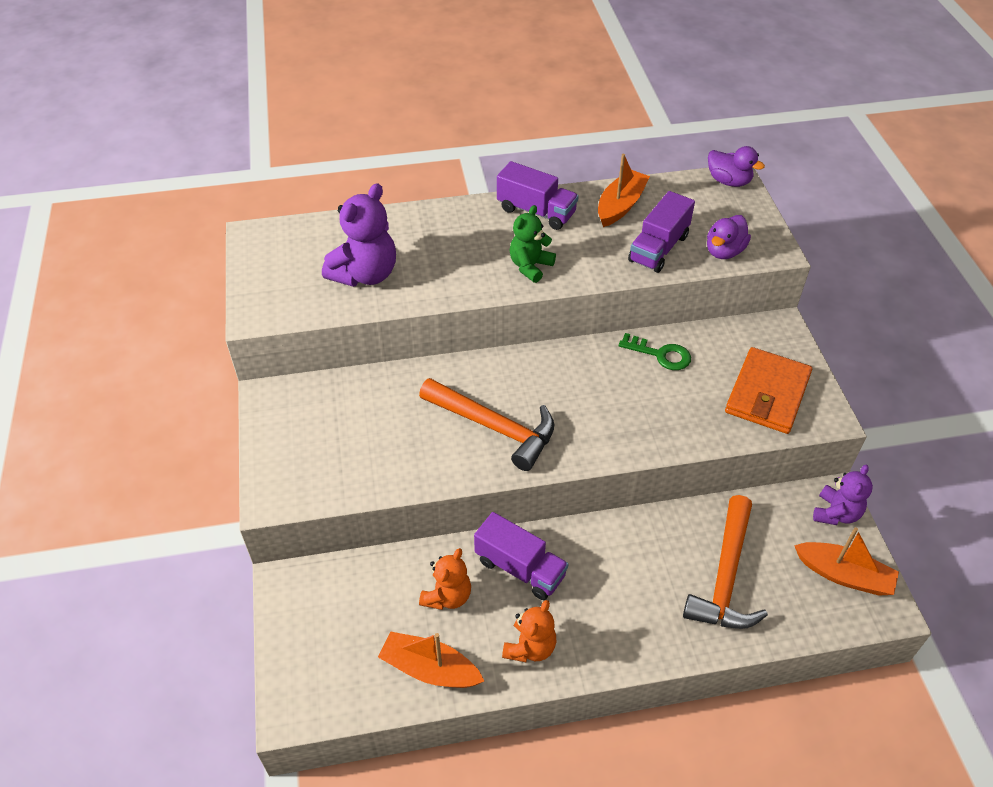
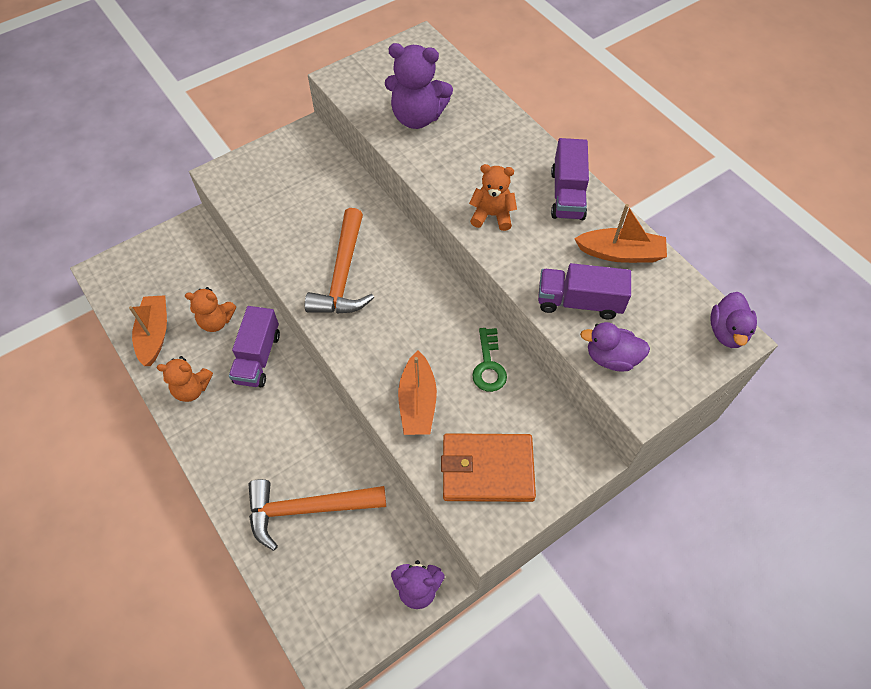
camera: 65 degrees right, 10 degrees up
(530, 266) = (492, 215): green teddy bear -> orange teddy bear
(843, 575) = (349, 611): orange boat -> orange boat (417, 402)

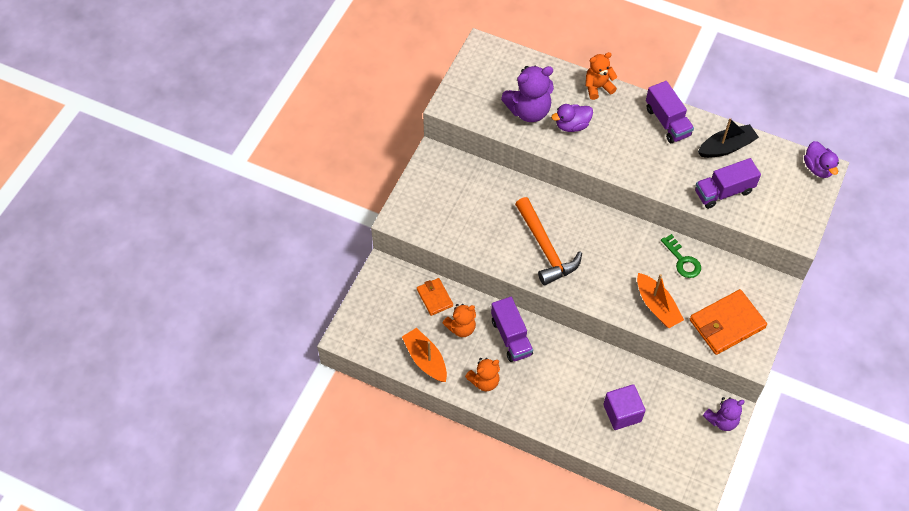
camera: 30 degrees left, 0 degrees up
(217, 278) = (434, 297): none -> orange wallet
(307, 509) = (622, 413): orange hammer -> purple cube
(492, 215) = (631, 159): orange teddy bear -> orange teddy bear (598, 87)
(611, 358) = (765, 217): purple duck -> purple duck (572, 125)
(620, 253) = (726, 147): orange boat -> black boat

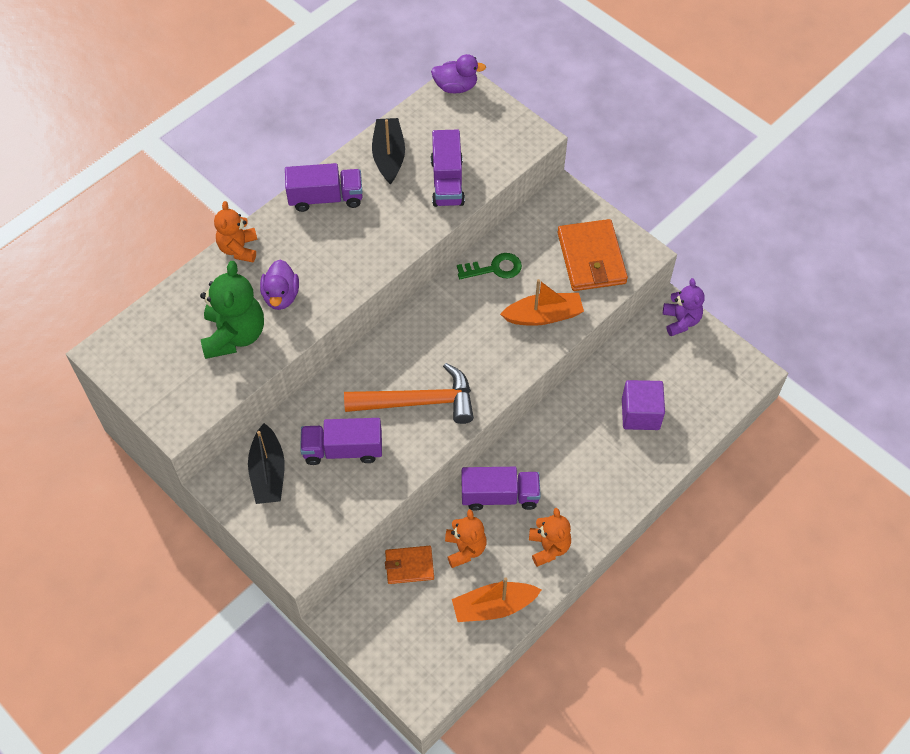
camera: 70 degrees left, 0 degrees up
(452, 179) = (268, 472): none -> black boat
(488, 216) = (343, 450): none -> purple truck
(529, 111) = (234, 335): purple teddy bear -> green teddy bear

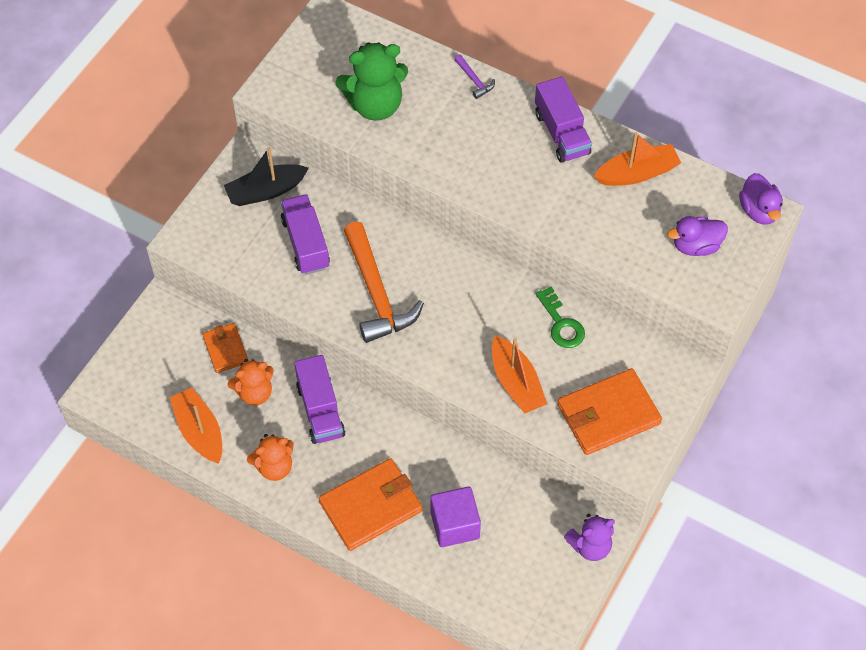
camera: 75 degrees right, 0 degrees up
(239, 249) = (474, 80): orange teddy bear -> purple hammer
(281, 296) = (430, 129): purple duck -> purple duck (696, 246)
(389, 156) = (637, 173): black boat -> orange boat
(447, 182) = (623, 233): purple truck -> none
(608, 475) = (371, 506): none -> orange wallet

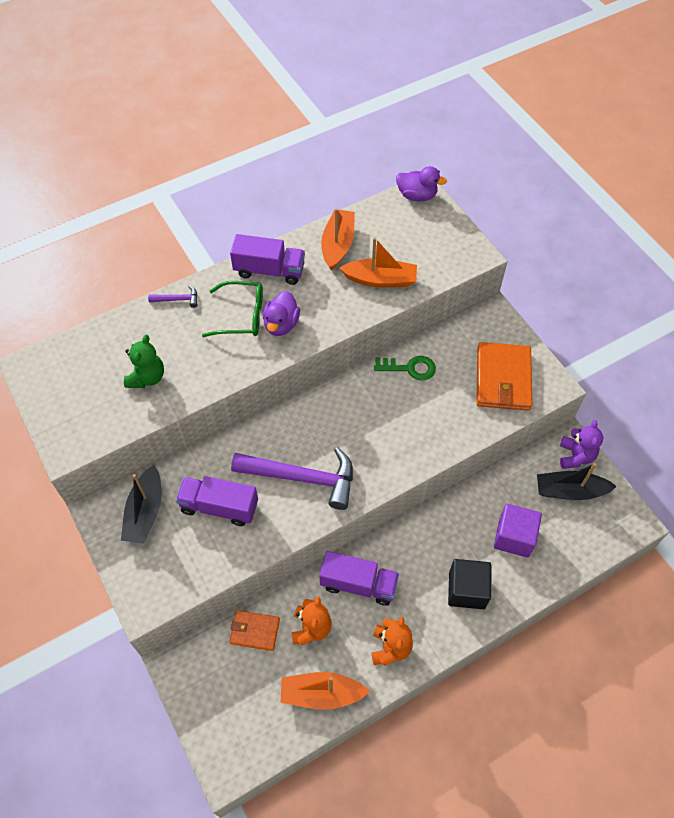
camera: 60 degrees left, 0 degrees up
(371, 506) = (467, 590): orange wallet -> black cube
(375, 105) = (147, 377): green teddy bear -> green teddy bear, size x0.64
(377, 293) = (302, 478): orange hammer -> purple hammer
(492, 140) = (242, 316): none -> green glasses
(516, 382) = (442, 423): orange boat -> orange boat (380, 279)
(543, 557) = (570, 491): none -> black boat
(696, 246) = (422, 244): purple duck -> purple duck (281, 324)

